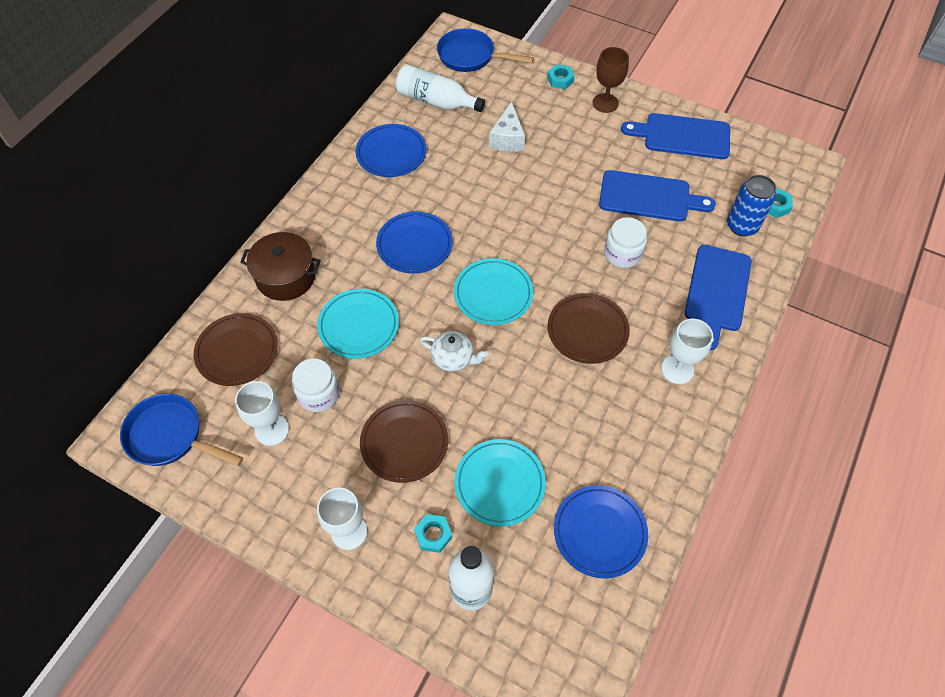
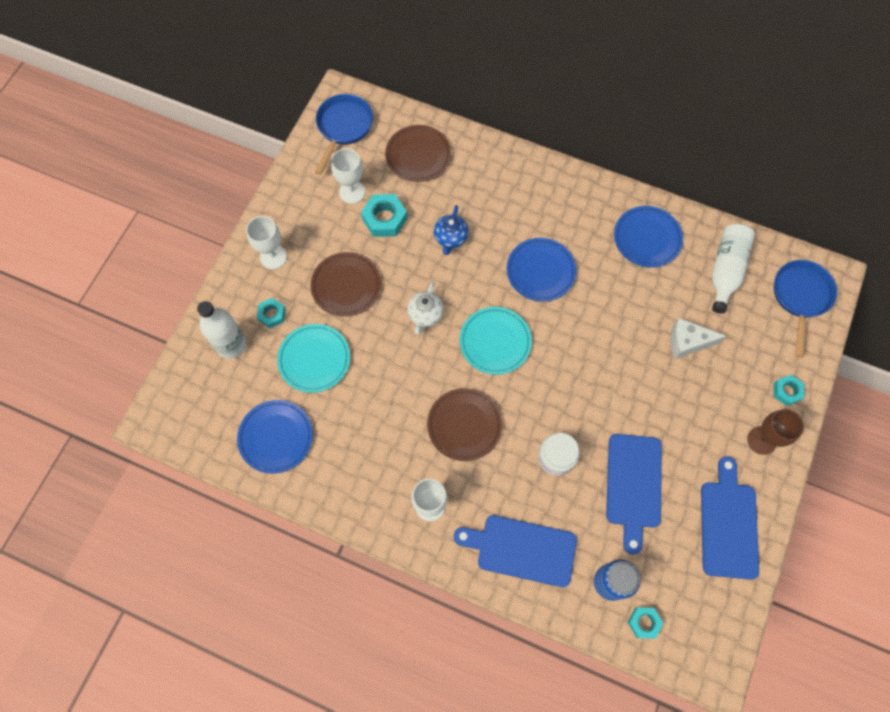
camera: 85 degrees right, 10 degrees up
(286, 277) = (493, 176): brown pot -> none
(319, 394) = (384, 219): white jar -> turquoise nut
(358, 325) = (450, 238): turquoise plate -> blue teapot

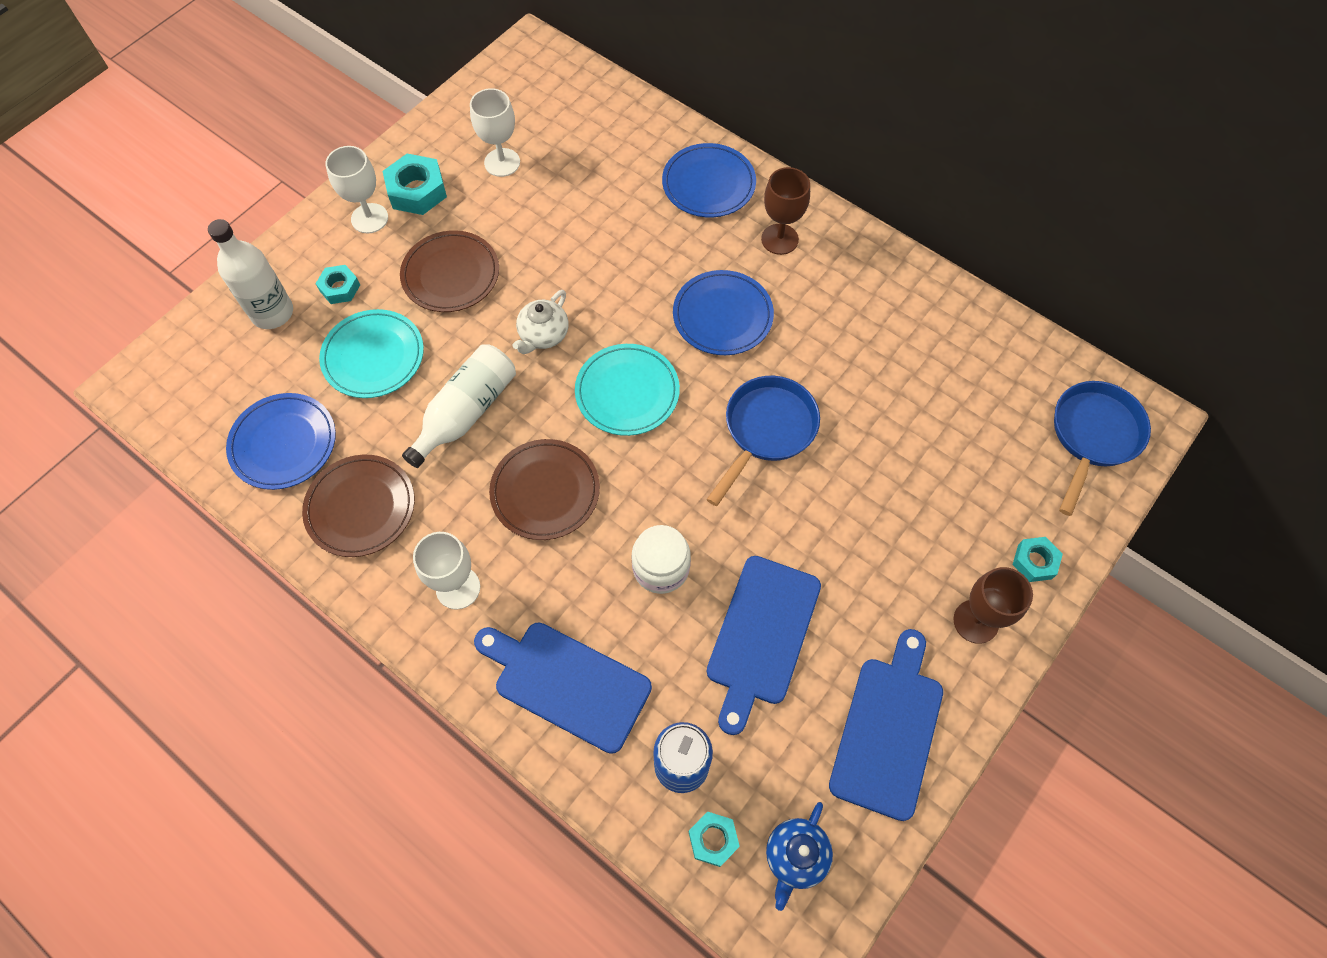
camera: 15 degrees right, 5 degrees down
(343, 128) = (519, 84): blue pan -> blue pan (766, 430)
(384, 219) = (533, 204): turquoise nut -> turquoise nut (417, 191)
(418, 155) = (606, 137): brown plate -> brown plate (360, 507)
(450, 238) = (613, 246): blue teapot -> blue teapot (795, 856)
(561, 206) = (779, 239): none -> brown goblet
(647, 238) = (888, 307): blue plate -> blue plate (708, 184)
(687, 342) = (904, 458): white cheese -> none
(725, 271) = (990, 375): white bottle -> white bottle (466, 412)

